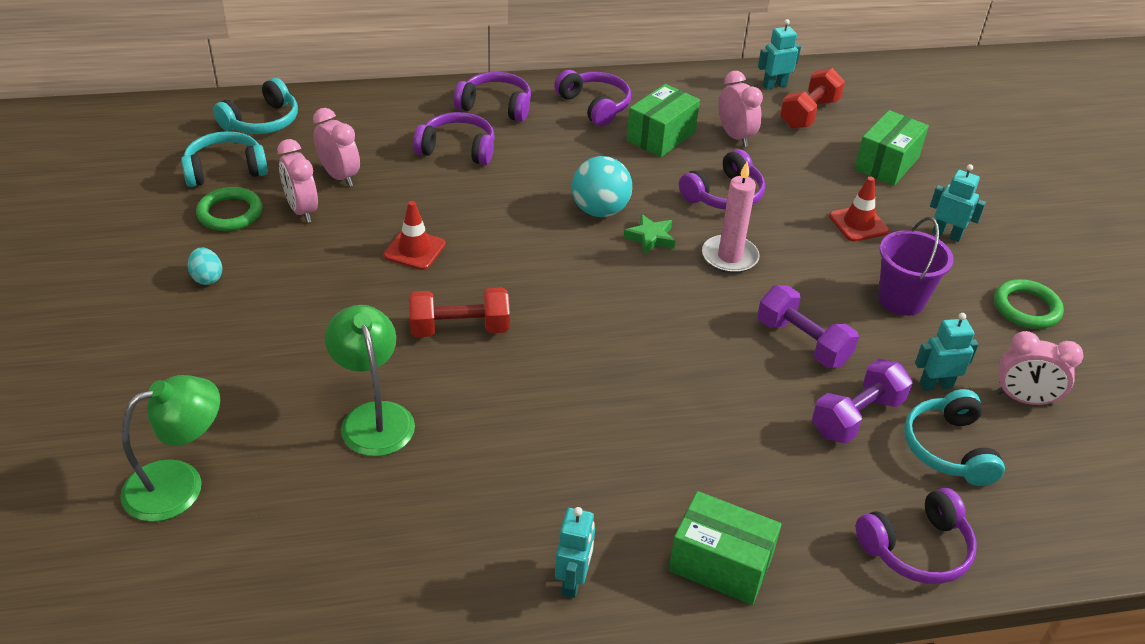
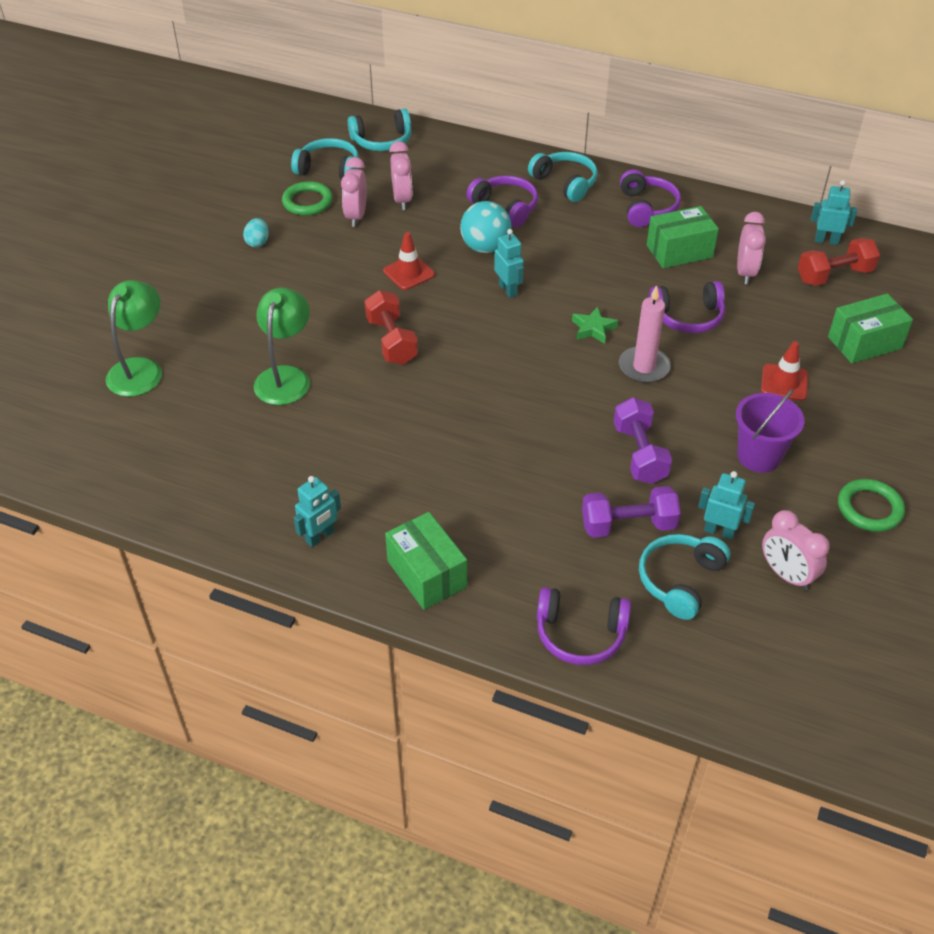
camera: 35 degrees right, 5 degrees up
(179, 484) = (140, 369): green lamp -> green lamp turned 75 degrees counterclockwise
(459, 329) = (391, 341): red dumbbell -> red dumbbell turned 45 degrees clockwise
(496, 106) = (565, 183): purple headphones -> turquoise headphones
(600, 210) = (572, 293): turquoise ball -> turquoise ball (485, 247)
(946, 234) = (858, 421): turquoise robot -> turquoise robot (508, 290)

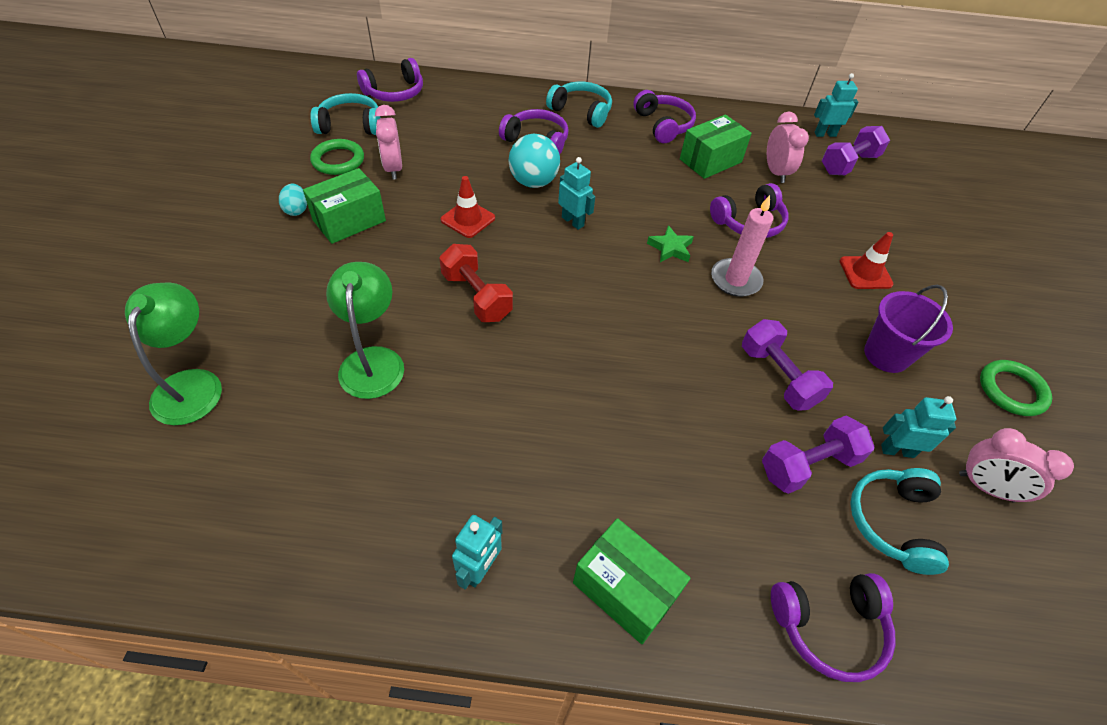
camera: 20 degrees left, 5 degrees up
(382, 141) = (395, 92): turquoise headphones -> purple headphones
(402, 200) = (434, 146): pink clock -> none
(834, 275) = (848, 164): red dumbbell -> purple dumbbell
(864, 343) = (908, 222): green box -> green box (349, 220)

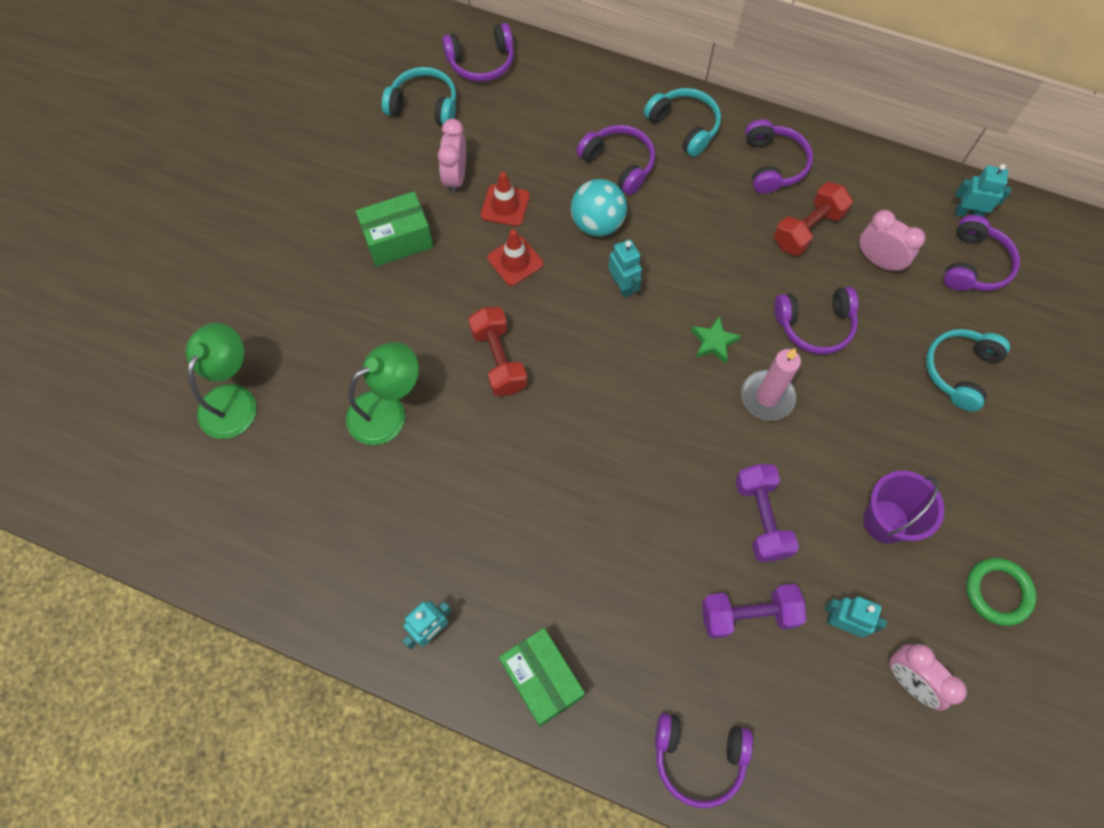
camera: 20 degrees right, 15 degrees up
(296, 210) = (350, 216): turquoise egg -> none
(338, 160) = (402, 155): green ring -> none
(373, 360) = (387, 410): green lamp -> green lamp turned 45 degrees clockwise
(710, 161) = (807, 229): green box -> red dumbbell
(776, 172) = (878, 261): pink clock -> pink clock turned 60 degrees counterclockwise
(848, 164) = (974, 265): purple dumbbell -> purple headphones
(865, 273) = (915, 419): red traffic cone -> red traffic cone (505, 205)
(892, 522) = (800, 688): turquoise headphones -> turquoise headphones (959, 371)

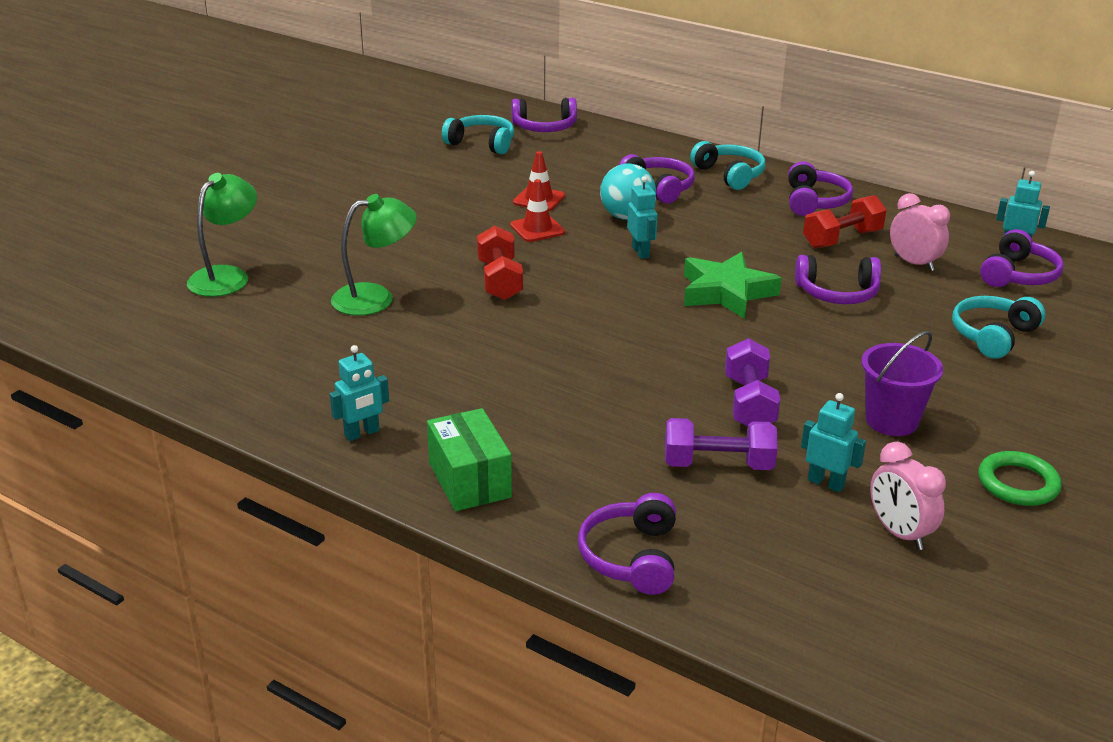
camera: 10 degrees right, 35 degrees down
(398, 240) = (427, 207): green box -> none
(456, 177) = (497, 181): pink clock -> none
(698, 758) = (631, 557): purple headphones -> purple headphones turned 75 degrees clockwise
(713, 342) = (726, 292): green star -> green star, size x1.92
(767, 397) = (775, 330): pink candle -> none

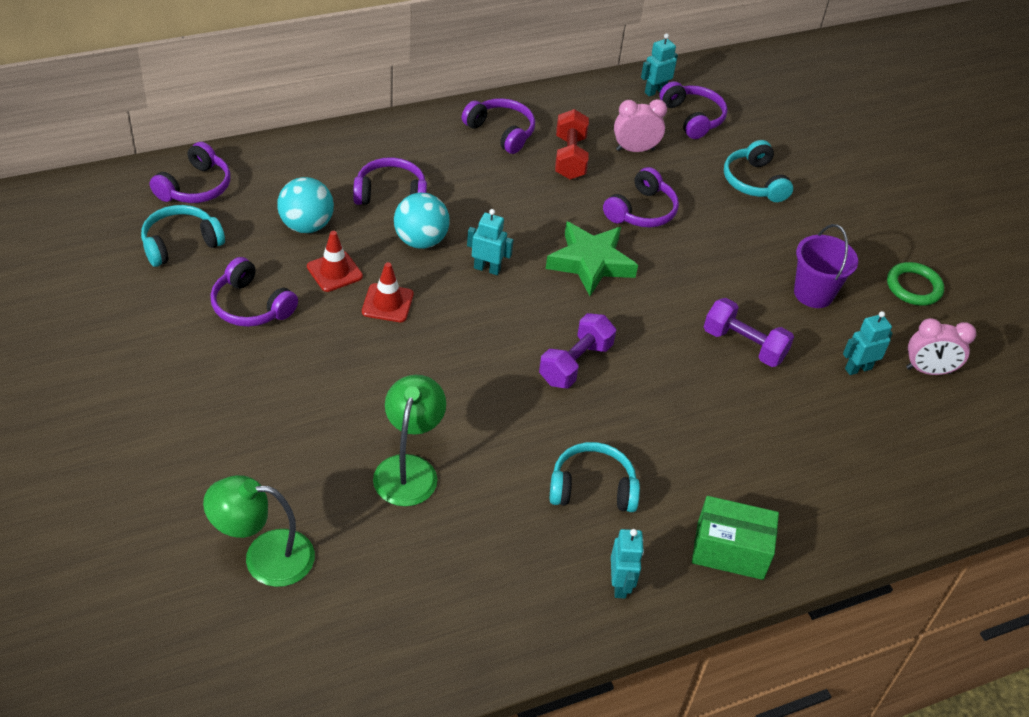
camera: 60 degrees left, 15 degrees up
(227, 276) = (264, 557): green lamp -> green lamp turned 60 degrees counterclockwise
(499, 280) = (454, 375): red dumbbell -> none
(570, 173) = (306, 225): none -> turquoise ball
(631, 557) = (875, 512): purple headphones -> purple headphones (251, 306)
(718, 464) = (803, 406): purple dumbbell -> purple dumbbell (575, 364)
(729, 175) = (410, 143): turquoise headphones -> turquoise headphones (592, 488)

